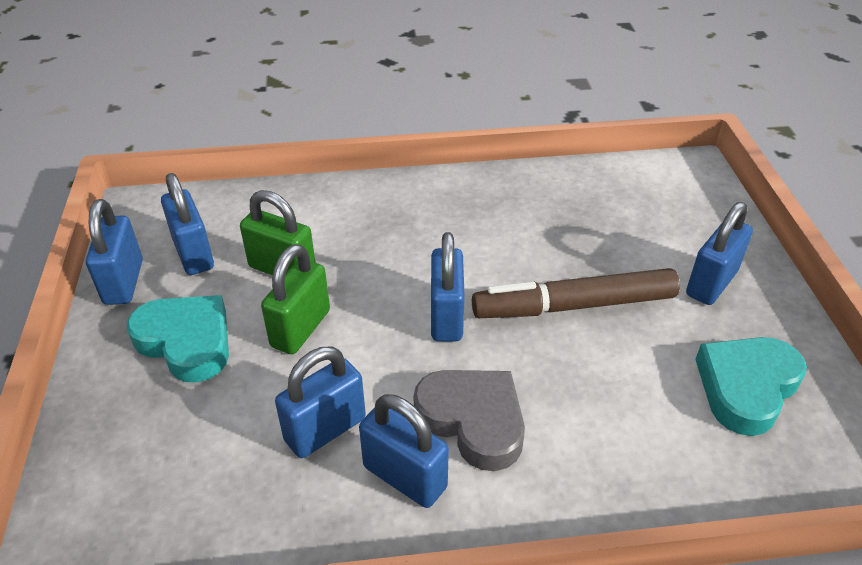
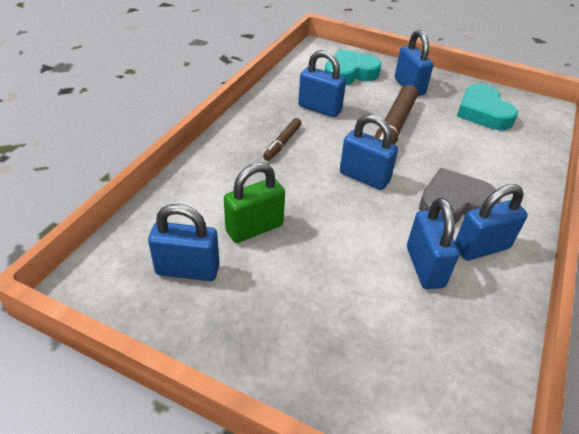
camera: 60 degrees left, 0 degrees up
(124, 282) = (179, 326): blue padlock -> blue padlock (319, 109)
(186, 342) = (288, 309): turquoise heart -> turquoise heart (350, 73)
(300, 328) = (324, 242): green padlock -> none
(444, 226) = (282, 143): none -> brown marker

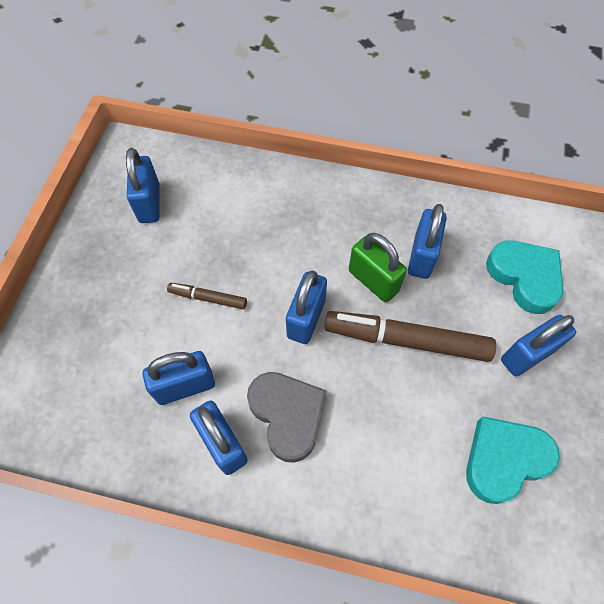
camera: 80 degrees right, 20 degrees up
(254, 228) = (206, 237): green padlock -> green padlock (373, 281)
(282, 143) = (339, 233): brown marker -> brown marker (208, 298)

